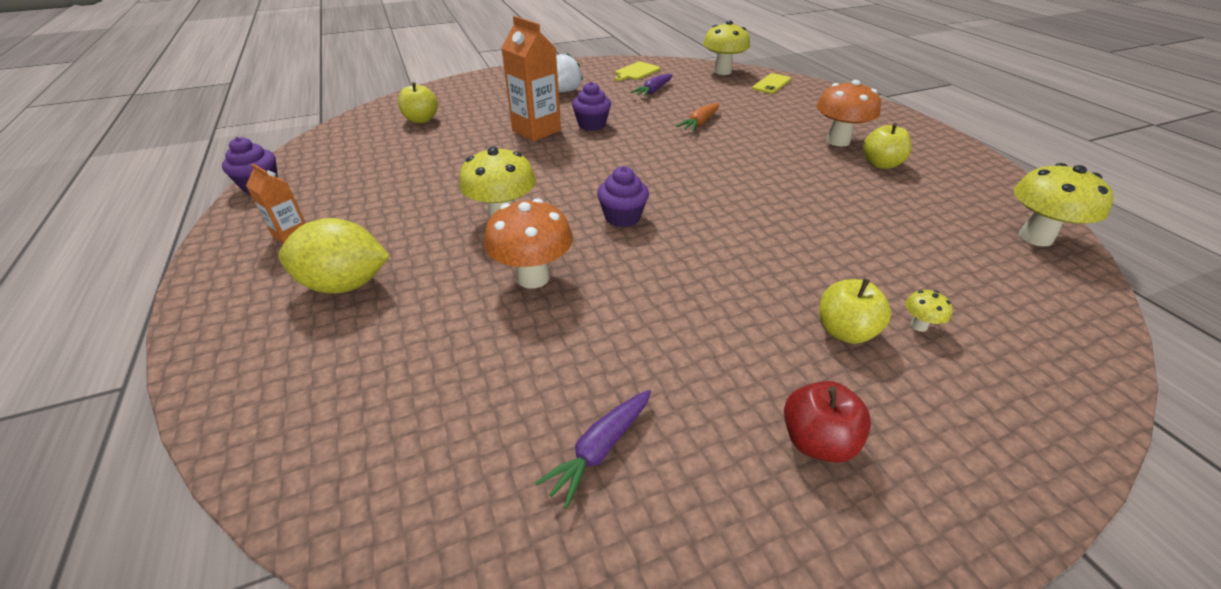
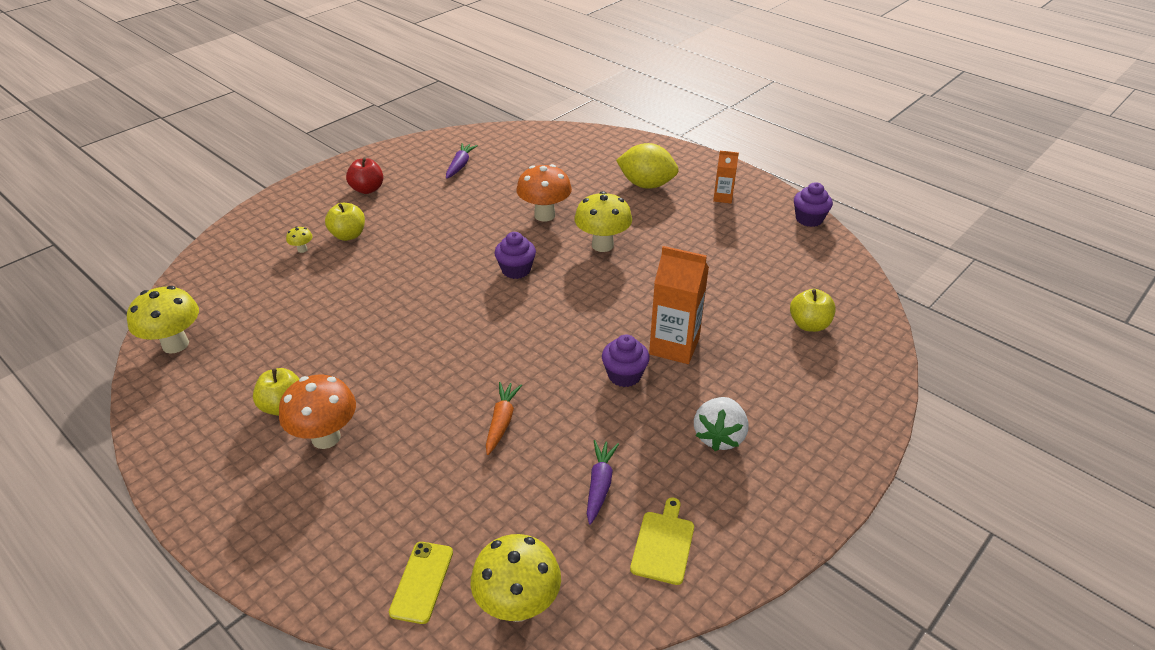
camera: 155 degrees right, 0 degrees up
(345, 284) = (646, 185): yellow lemon -> yellow lemon turned 45 degrees clockwise

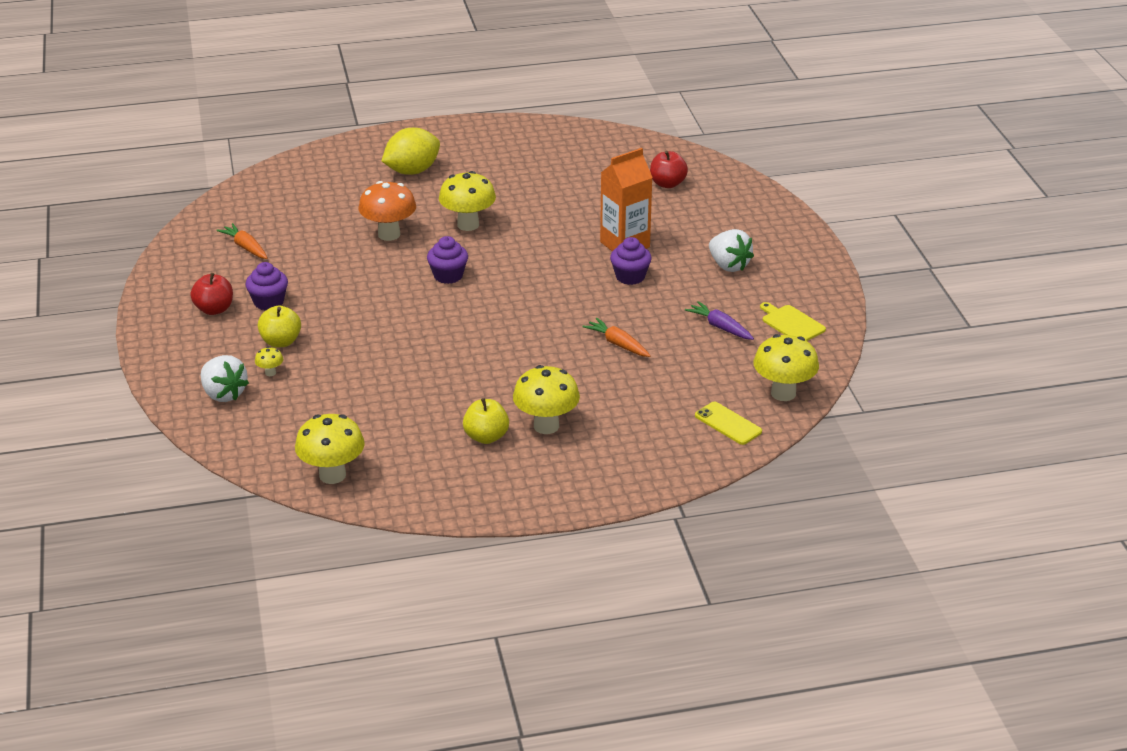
camera: 55 degrees left, 5 degrees down
(258, 242) = (224, 394): none -> white strawberry
(326, 438) = (546, 426): orange mushroom -> yellow mushroom
(460, 165) = (246, 247): purple carrot -> orange carrot
(723, 197) = (478, 147): orange carton -> none
(809, 219) = (555, 126): purple cupcake -> purple cupcake (269, 302)
(809, 325) = (667, 184): yellow apple -> red apple

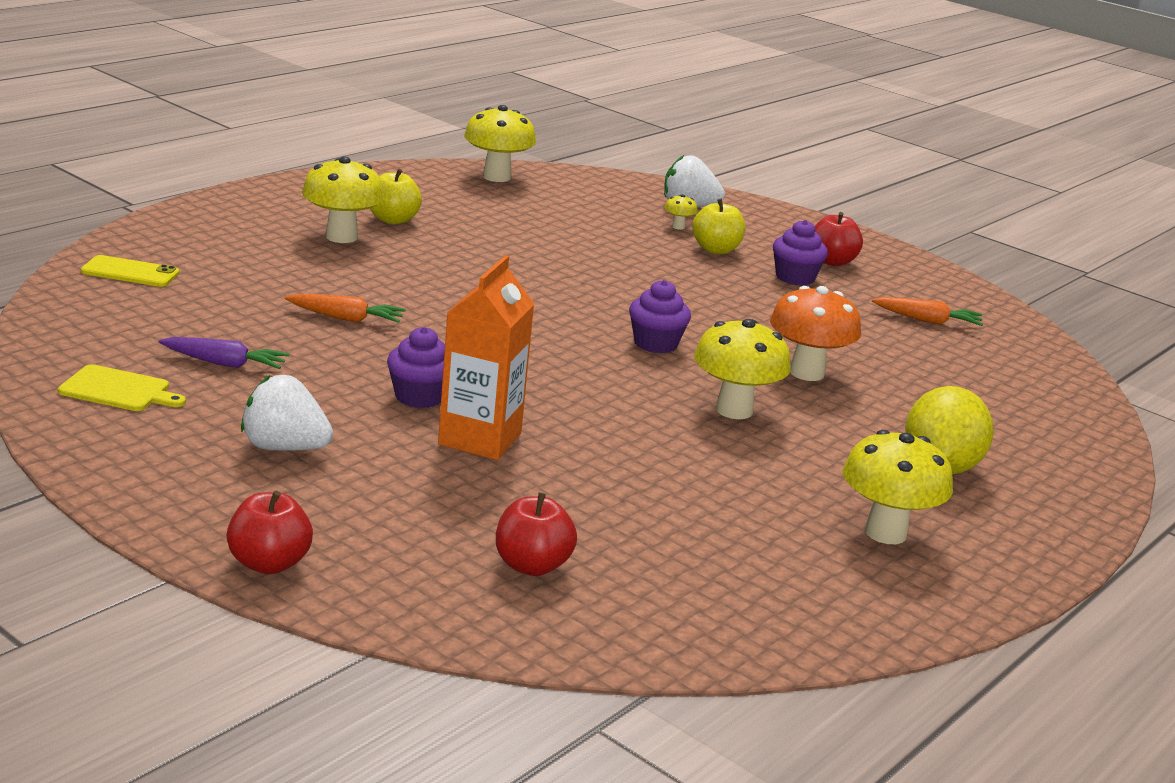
camera: 140 degrees right, 10 degrees down
(778, 214) = (269, 563): none -> red apple
(783, 393) = (77, 311): yellow mushroom -> yellow mushroom (885, 533)

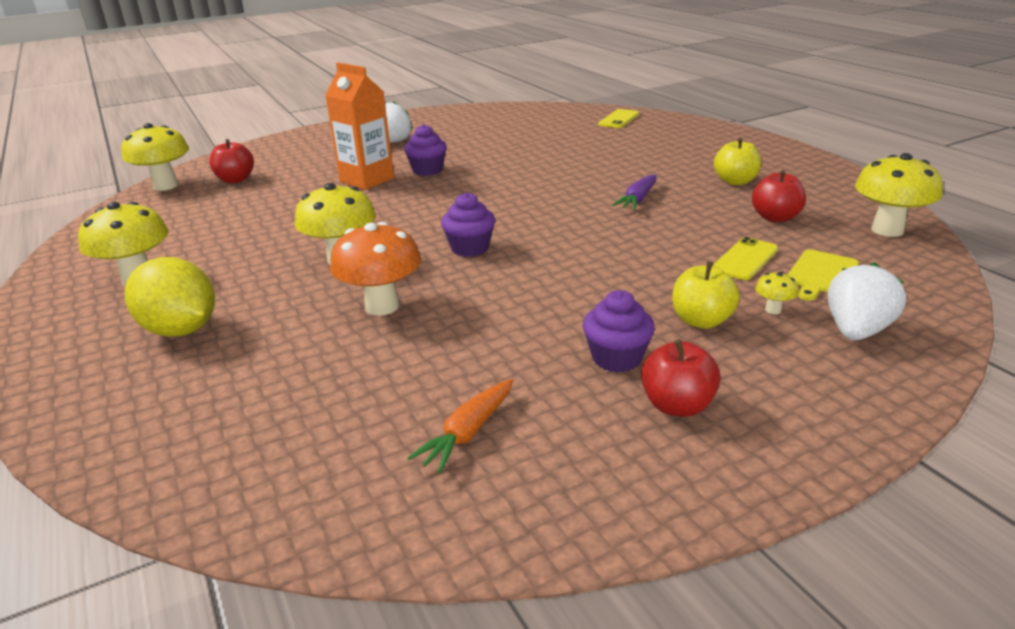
camera: 115 degrees right, 5 degrees up
(118, 390) = (470, 118): yellow cutting board -> yellow cutting board (821, 274)
(224, 363) = (491, 134): purple carrot -> purple carrot (638, 199)
(269, 563) = (296, 138): red apple -> red apple (775, 217)
(341, 237) = (691, 165): yellow mushroom -> yellow mushroom (166, 186)
(345, 318) = (544, 160): orange carrot -> none
(594, 229) = (745, 259): none -> yellow phone

